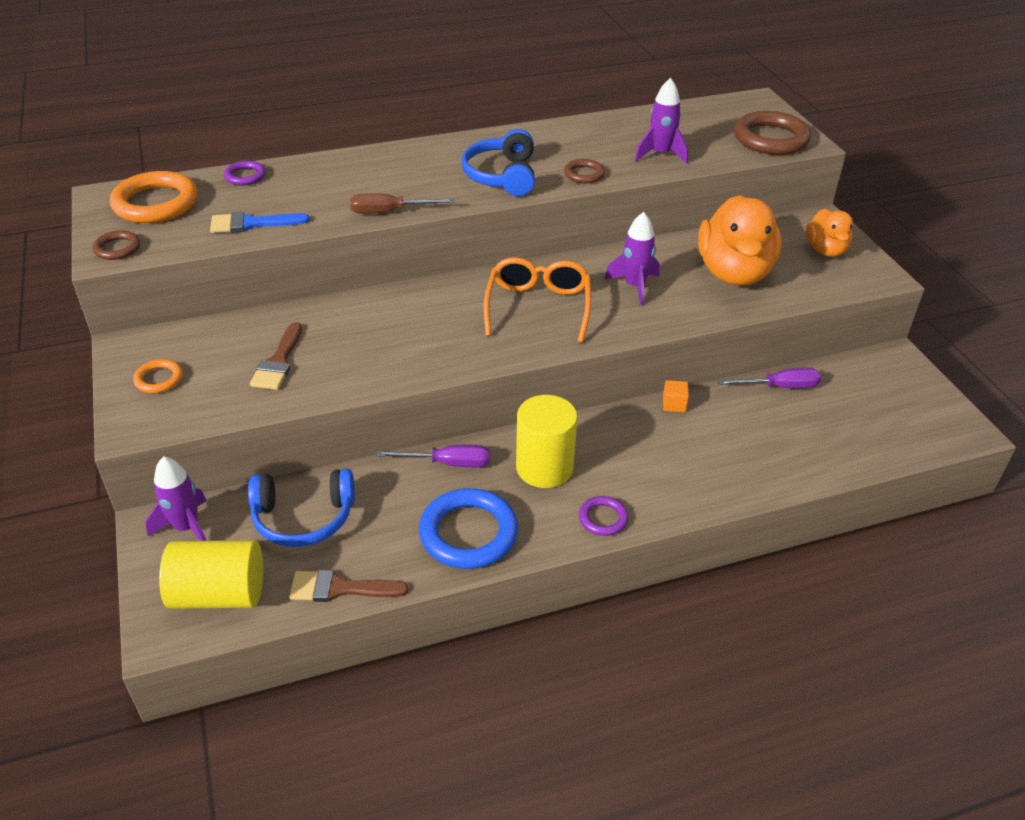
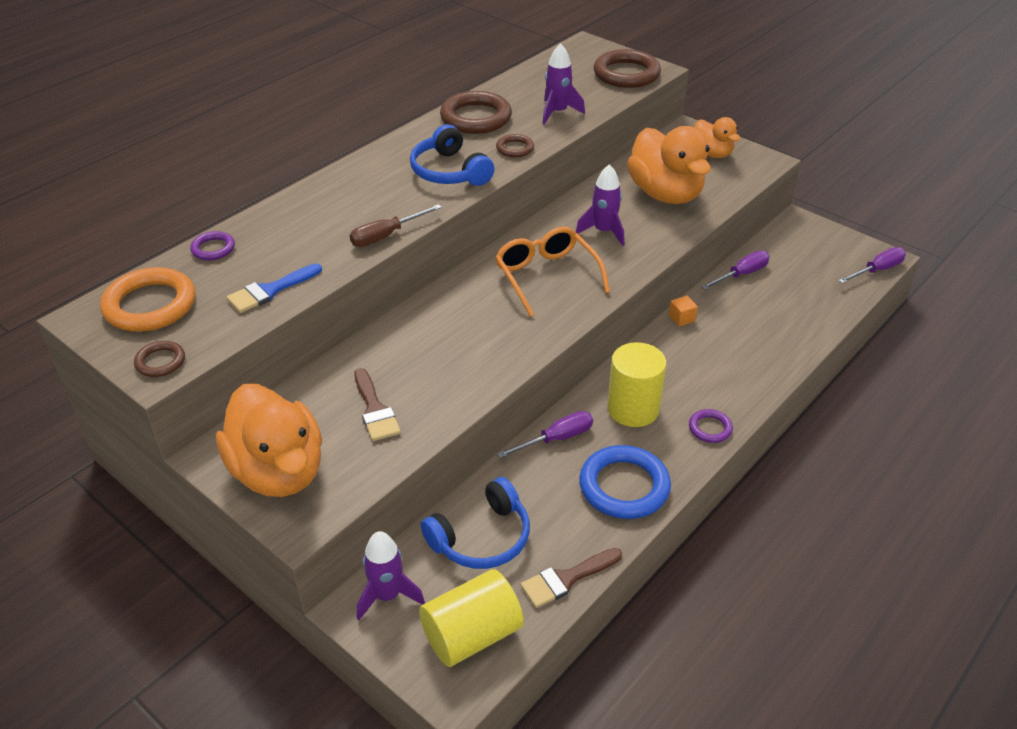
camera: 30 degrees left, 0 degrees up
(159, 379) = (278, 471): orange ring -> orange duck
(576, 137) = (476, 118): none -> brown ring
(945, 440) = (877, 270): none -> purple screwdriver

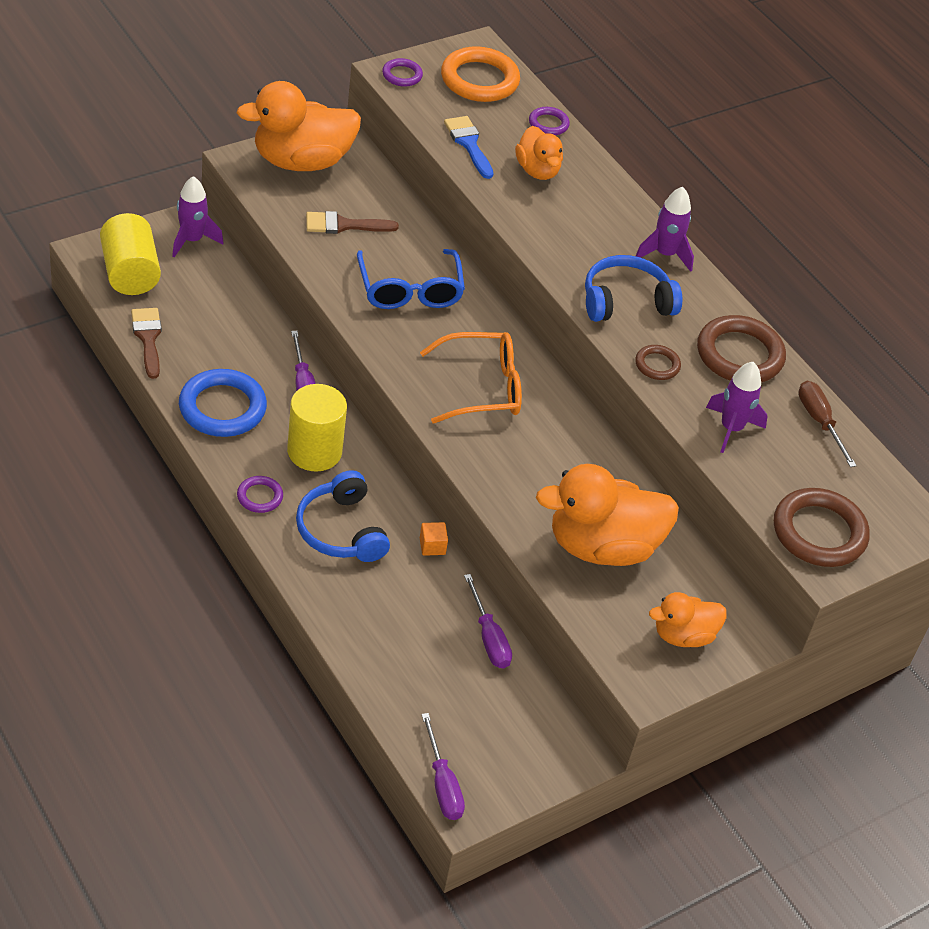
camera: 100 degrees right, 5 degrees up
(160, 362) = (402, 75): brown ring -> purple ring
(293, 242) = (537, 170): none -> orange duck
(386, 236) = (523, 228): brown screwdriver -> brown screwdriver (819, 422)
(449, 343) = (409, 290): none -> blue glasses
(481, 538) = (217, 304): blue headphones -> blue headphones (341, 530)
(604, 231) = (545, 461): purple rocket -> purple rocket (665, 254)

